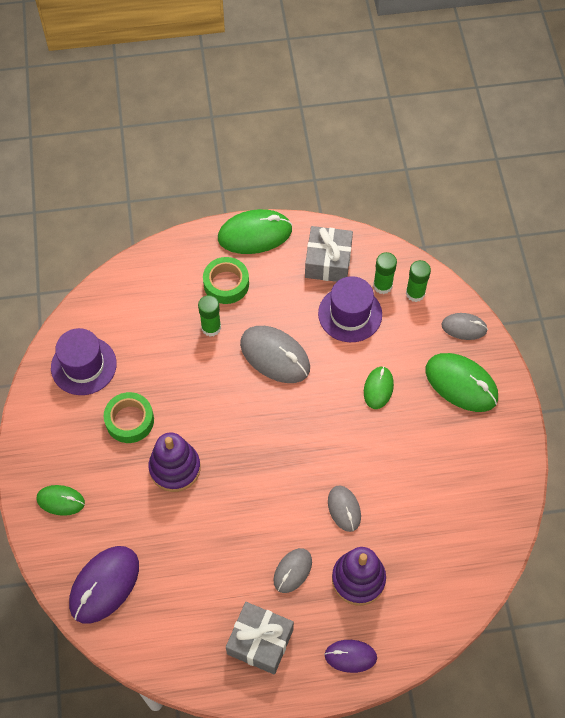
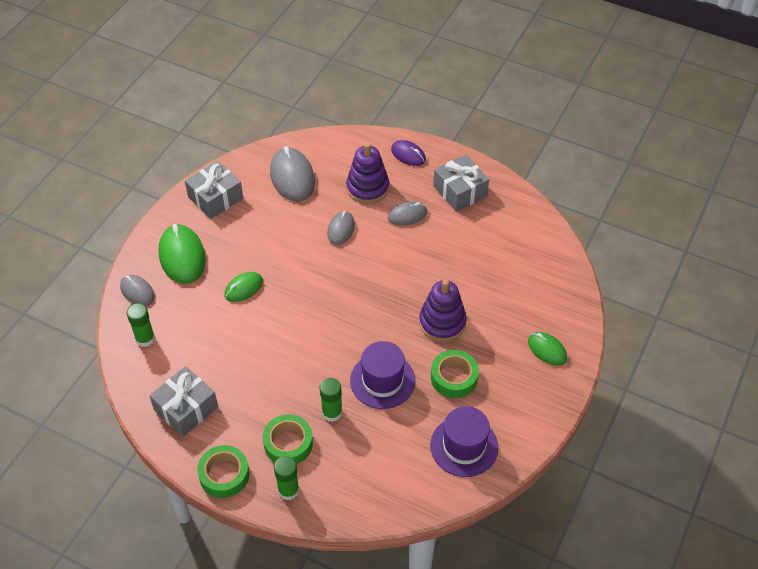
camera: 145 degrees left, 10 degrees down
(104, 585) = (546, 277): purple mouse -> none
(255, 234) = (224, 475): green mouse -> green tape
(275, 356) = (299, 358): grey mouse -> grey mouse (292, 177)
(350, 314) = (211, 354): purple hat -> purple hat (382, 380)
(382, 285) = (163, 360): green glue stick -> green glue stick (288, 490)
(493, 465) = (215, 198): none -> grey gift

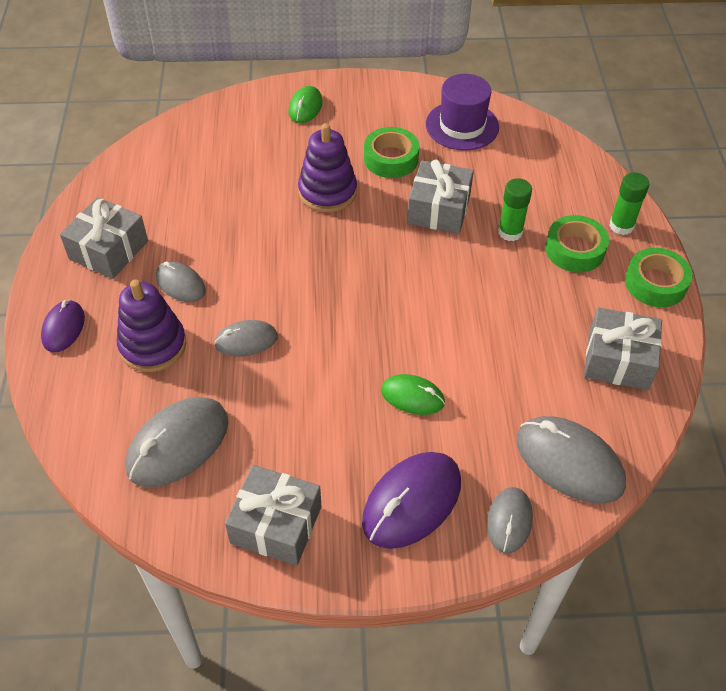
camera: 120 degrees left, 0 degrees up
(145, 339) = (569, 462): green glue stick -> grey mouse
(182, 256) = (412, 502): green mouse -> purple mouse
(382, 380) = (439, 209): purple hat -> grey gift

